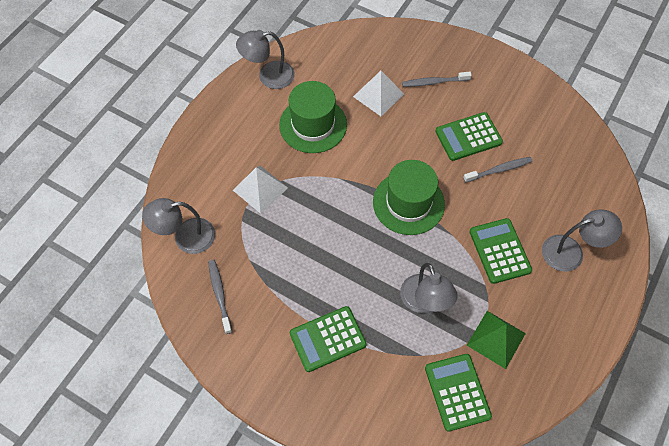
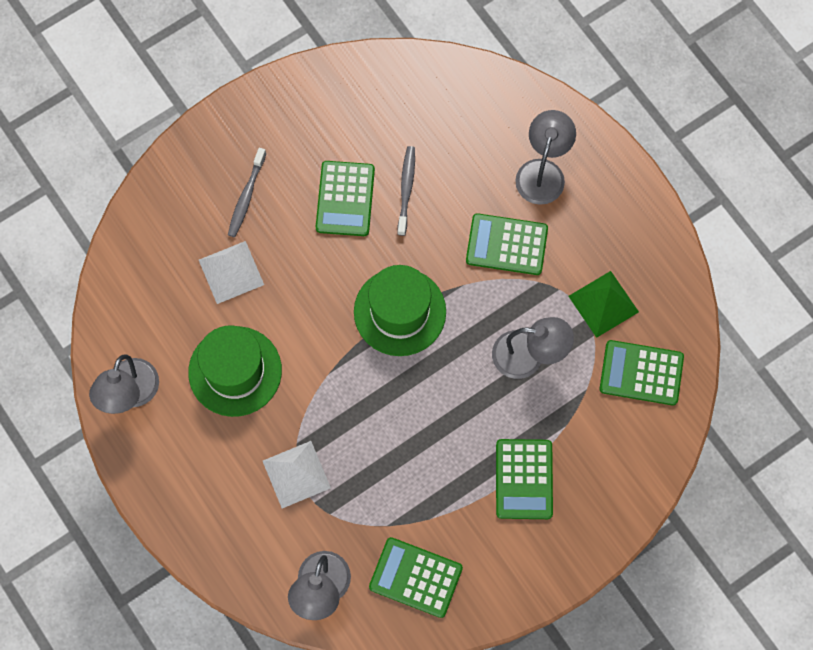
camera: 65 degrees left, 10 degrees up
(219, 295) = (415, 577): grey toothbrush -> green calculator

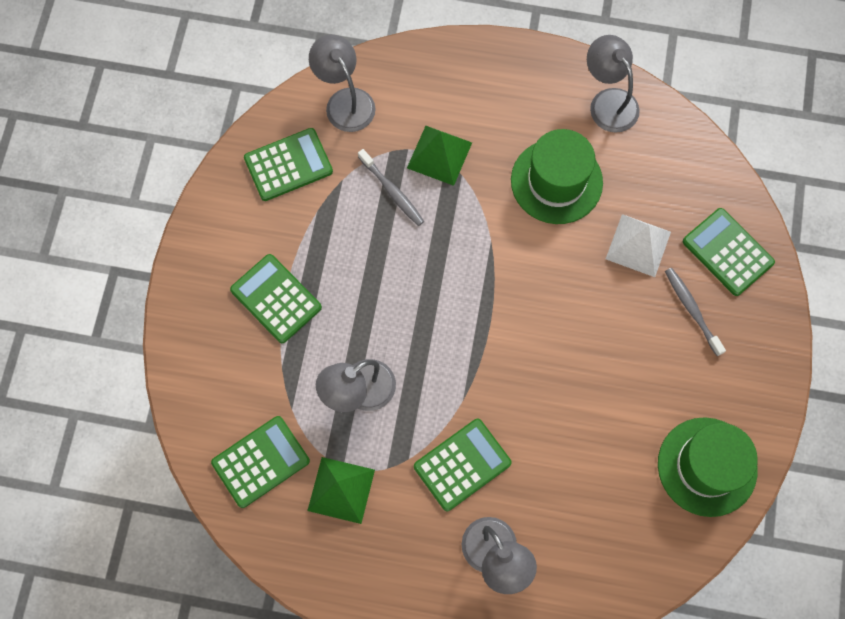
camera: 135 degrees right, 0 degrees up
(296, 474) = (439, 155): white pyramid -> green pyramid
(345, 199) = (620, 380): green calculator -> green calculator (727, 252)
(400, 312) = (488, 333): green hat -> green hat (707, 466)
(406, 189) = (584, 433): grey toothbrush -> grey toothbrush (392, 191)

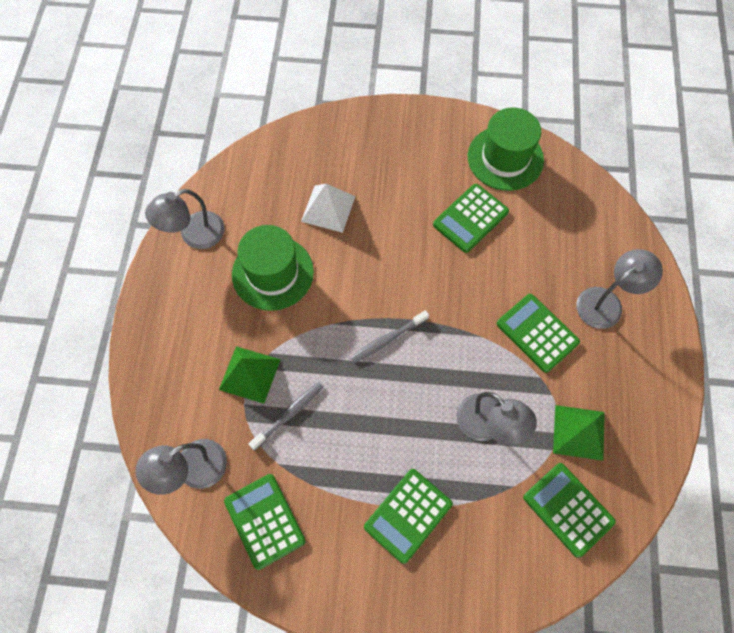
camera: 95 degrees left, 5 degrees down
(692, 310) = (381, 170): grey toothbrush -> grey toothbrush (388, 339)
(727, 252) = (329, 146): green calculator -> green calculator (470, 218)

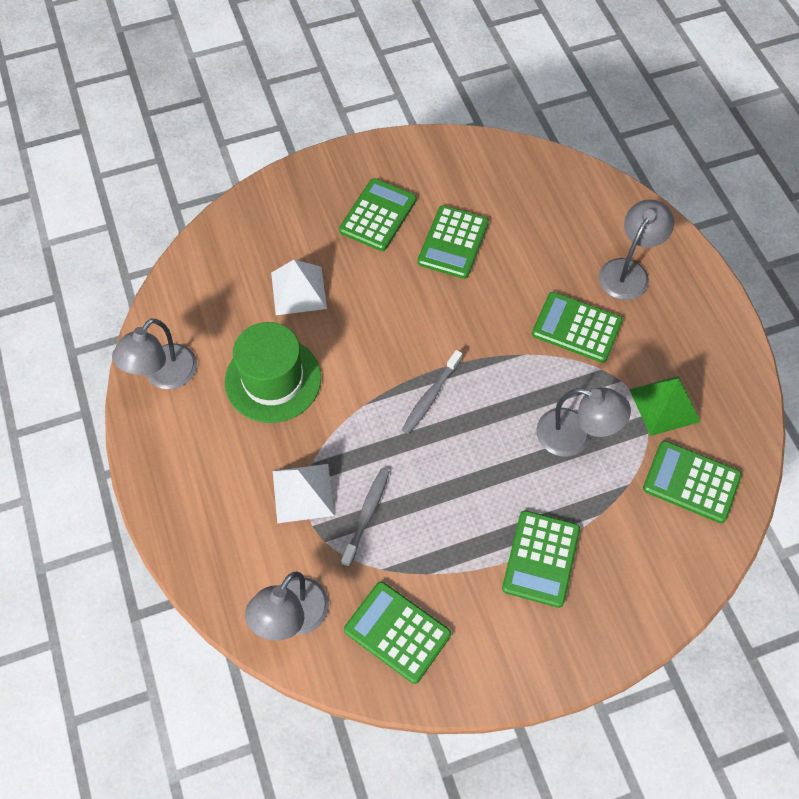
camera: 25 degrees left, 5 degrees down
(249, 374) = (302, 493): green pyramid -> white pyramid
(421, 171) = (378, 215): none -> green calculator
(505, 158) = (457, 169): green hat -> none

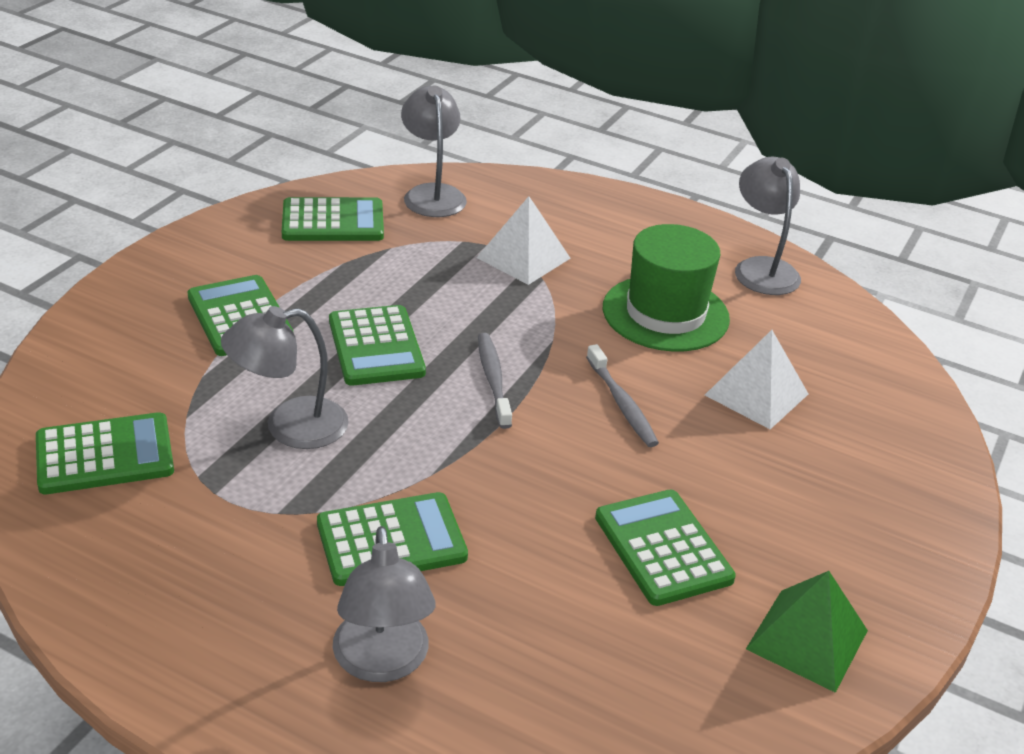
camera: 135 degrees right, 25 degrees down
(366, 515) = (447, 270): grey toothbrush -> grey toothbrush (622, 404)
(378, 215) = (793, 522): green calculator -> green calculator (376, 347)
(664, 405) = (195, 516): green pyramid -> green pyramid (807, 639)

